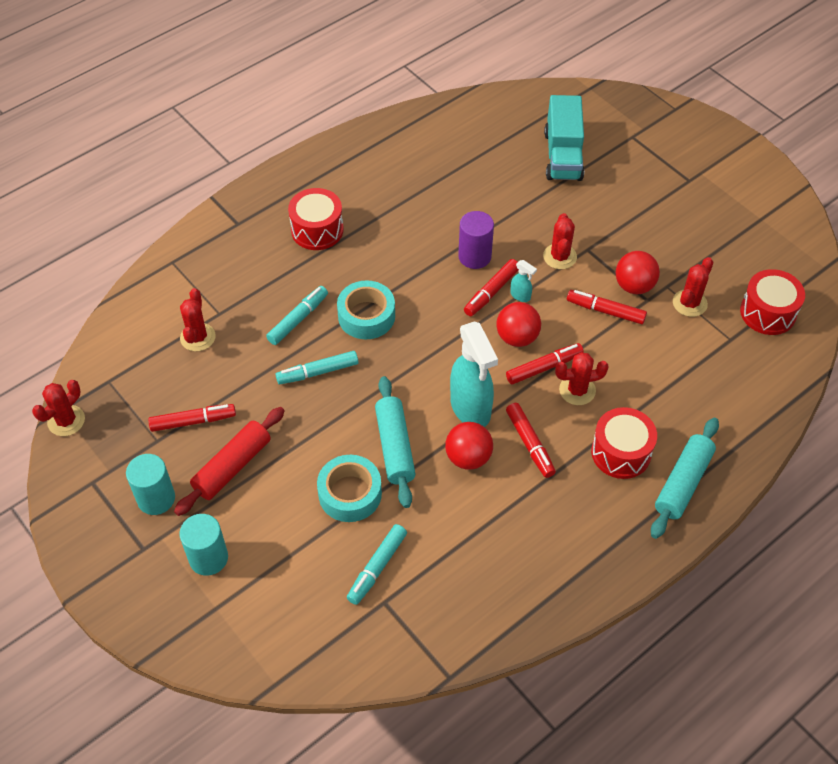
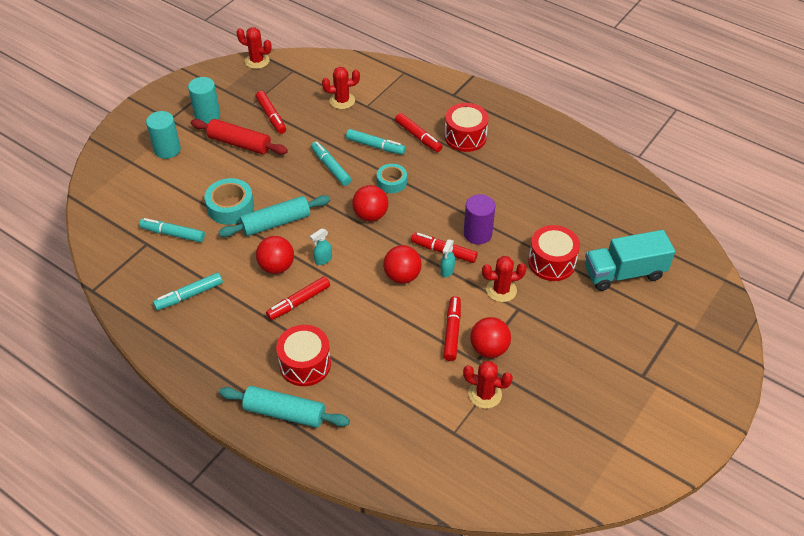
camera: 75 degrees right, 5 degrees down
(366, 316) = (391, 182): turquoise tape -> turquoise tape, size x0.66
(414, 348) = (370, 215): none -> red ball
(471, 408) = (323, 260): turquoise spray bottle -> turquoise spray bottle, size x0.43
(489, 559) = (189, 295): none -> turquoise marker
(543, 367) = (376, 299): red marker -> red marker (418, 137)
(577, 390) = (360, 325): red cactus -> none
(768, 312) = (497, 461): red drum -> red drum (551, 262)

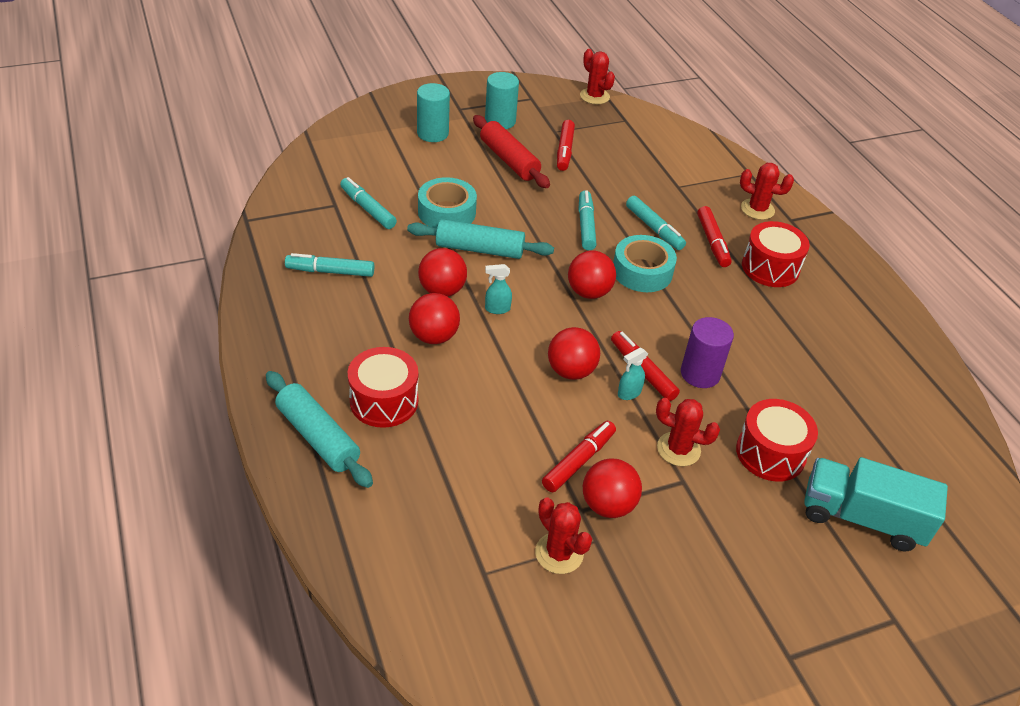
camera: 30 degrees right, 5 degrees down
(299, 302) = (434, 336): red marker -> red ball
(342, 101) = (654, 170): red cactus -> red cactus (757, 209)
(391, 182) = (642, 271): turquoise tape -> turquoise tape, size x1.51

